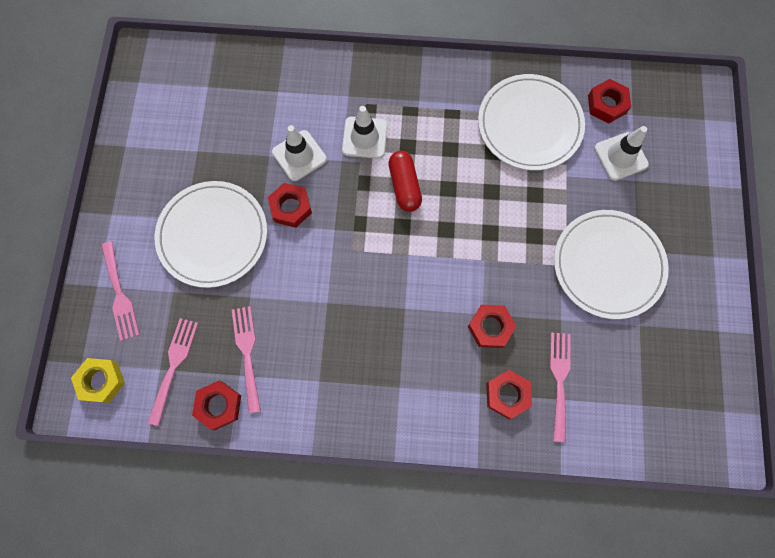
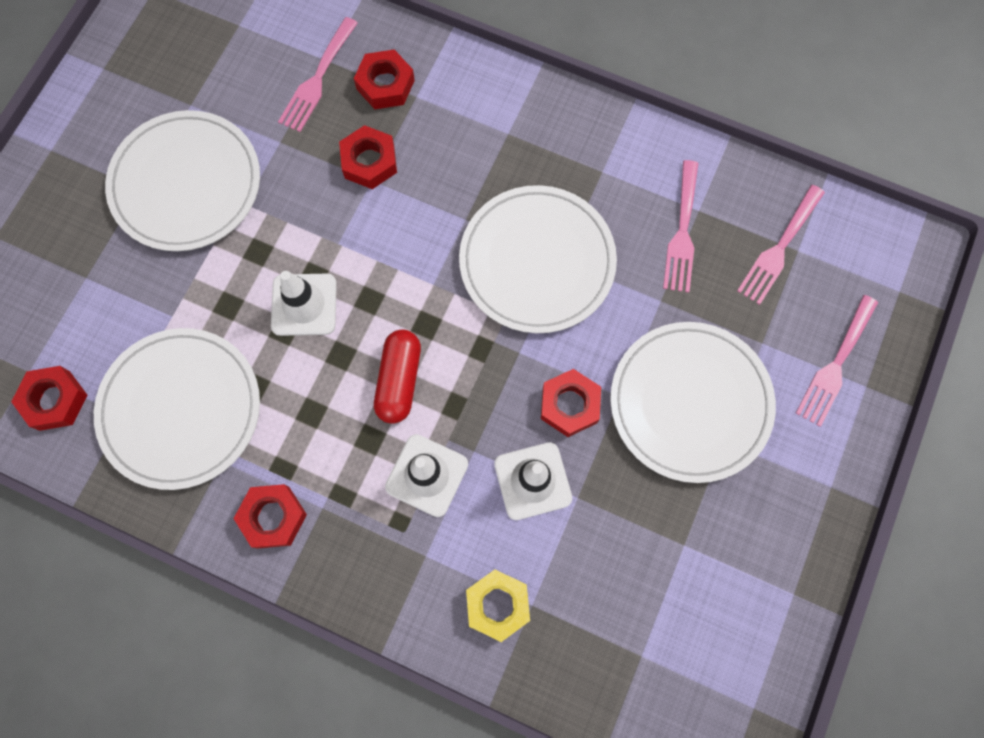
camera: 160 degrees left, 0 degrees up
(101, 381) = (875, 261): yellow nut -> yellow nut (497, 605)
(119, 294) = (836, 364): pink fork -> pink fork turned 150 degrees counterclockwise
(219, 405) = (732, 184): red nut -> red nut (273, 517)
(343, 295) = (537, 261): none -> white plate
(620, 156) = (83, 317): white traffic cone -> white traffic cone (304, 305)

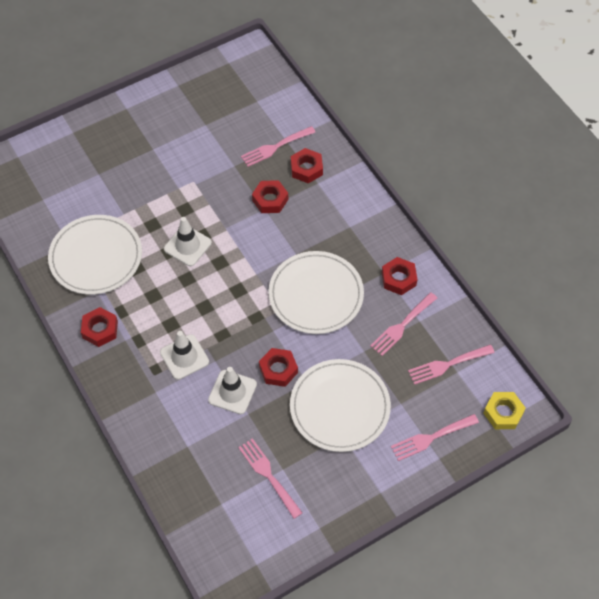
camera: 35 degrees right, 15 degrees down
(55, 400) = (44, 218): red nut -> red nut (398, 279)
(186, 184) = (175, 159): white plate -> none
(399, 380) = (205, 307): red capsule -> none
(497, 605) = (171, 435): yellow nut -> yellow nut (503, 413)
(673, 568) = (269, 475): none -> pink fork

